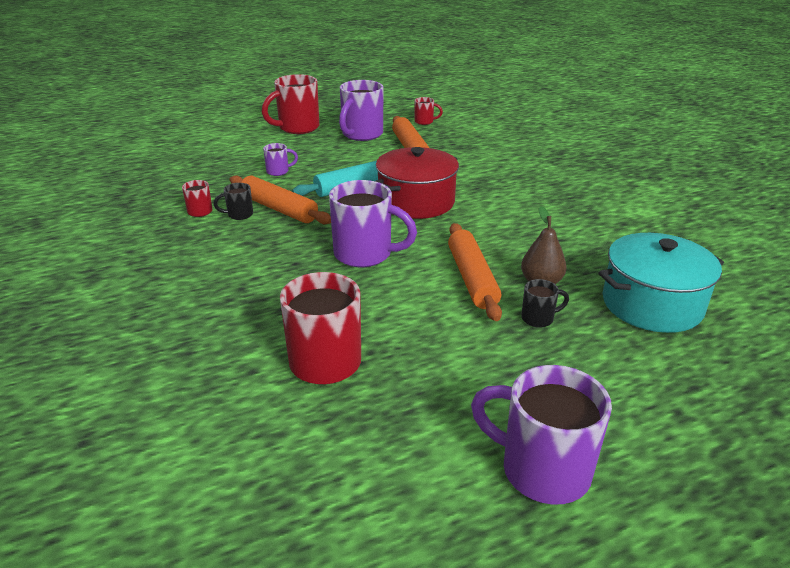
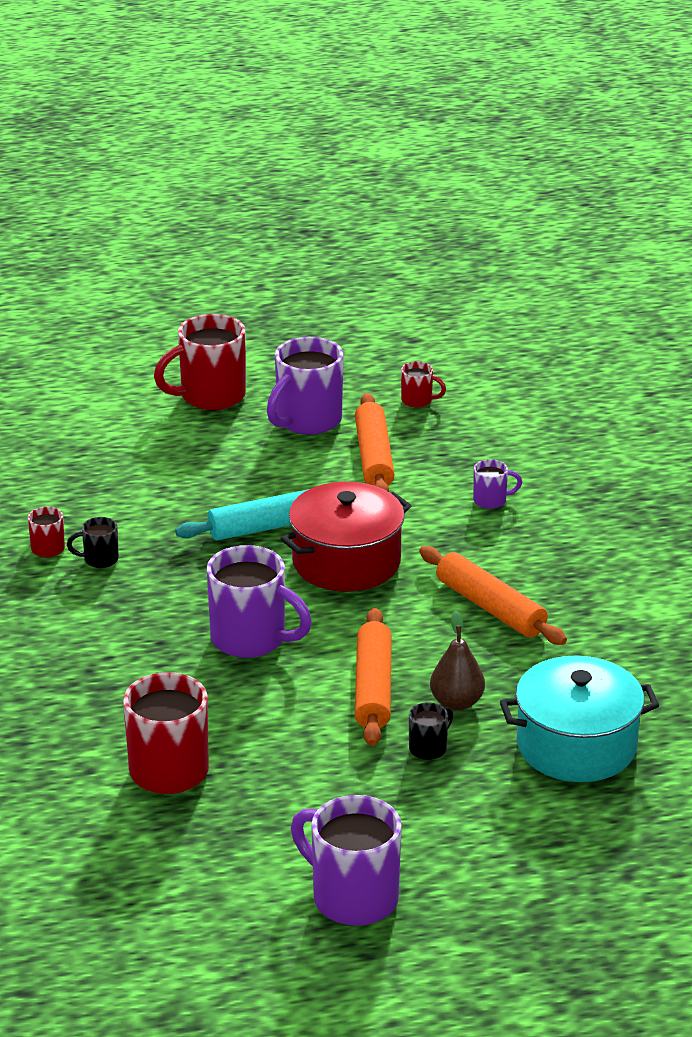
camera: 10 degrees right, 0 degrees up
(278, 171) = (165, 486): purple mug -> purple mug (491, 500)
(279, 209) = (154, 555): orange rolling pin -> orange rolling pin (491, 607)
(538, 319) = (429, 748): black mug -> black mug turned 45 degrees counterclockwise

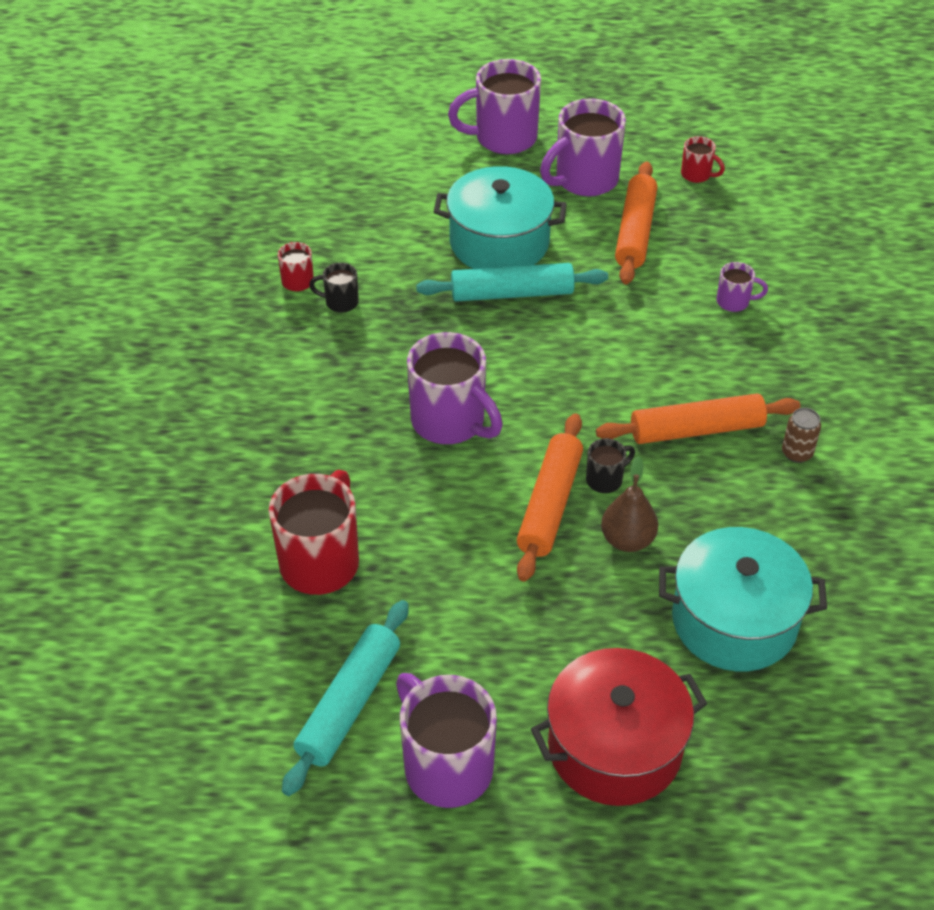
camera: 15 degrees right, 15 degrees up
(210, 396) = (503, 138): red mug -> purple mug
(241, 486) = (499, 242): none -> turquoise pot
(243, 869) = (349, 704): none -> turquoise rolling pin
(346, 562) = (571, 348): red pot -> red pot (614, 747)
(429, 748) = (582, 591): black mug -> black mug (605, 479)
(491, 607) = (696, 429): orange rolling pin -> orange rolling pin turned 75 degrees counterclockwise
(591, 610) = (797, 453): none -> brown can

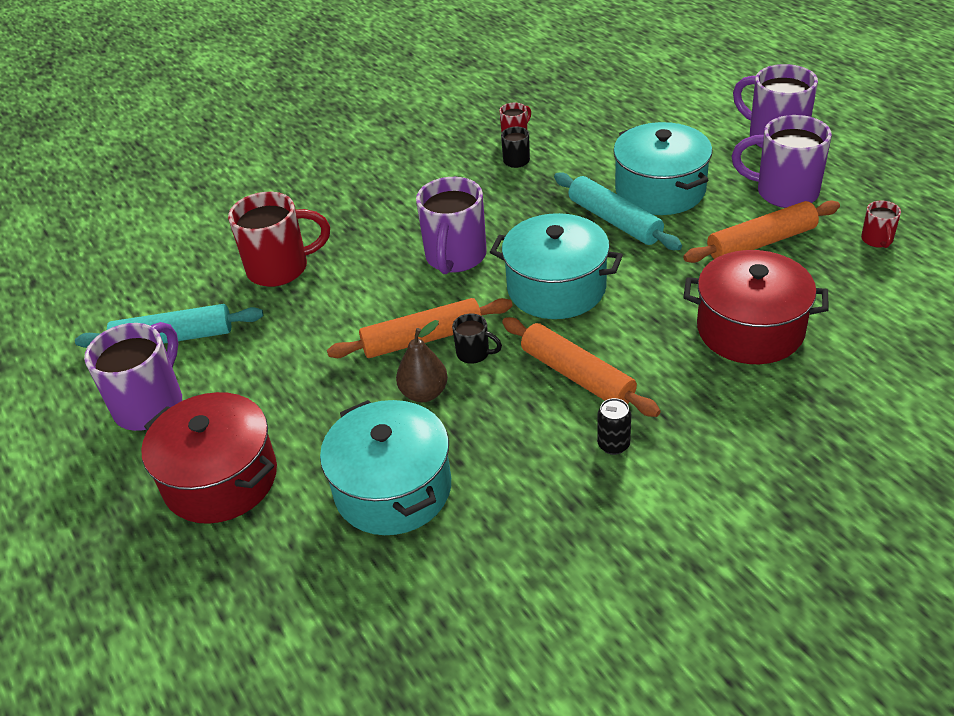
camera: 60 degrees right, 5 degrees down
(568, 380) = (556, 288): none -> turquoise pot
(734, 302) = (750, 329): purple mug -> red pot
(797, 453) = (613, 445): brown can -> black can

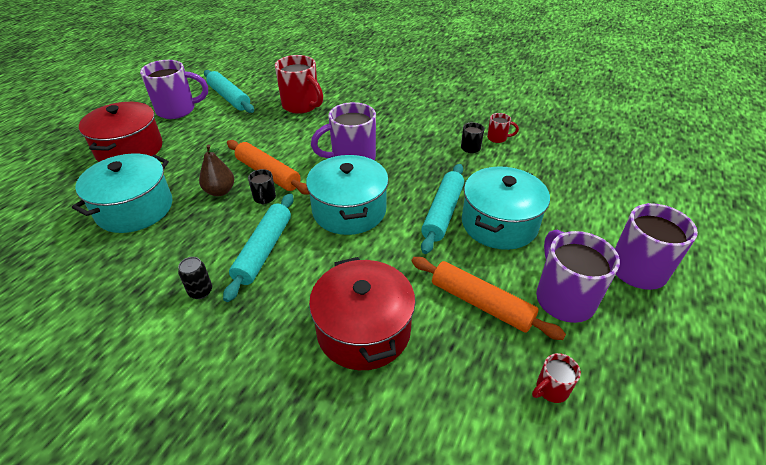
camera: 55 degrees right, 0 degrees up
(577, 375) = (264, 250): orange rolling pin -> turquoise rolling pin

